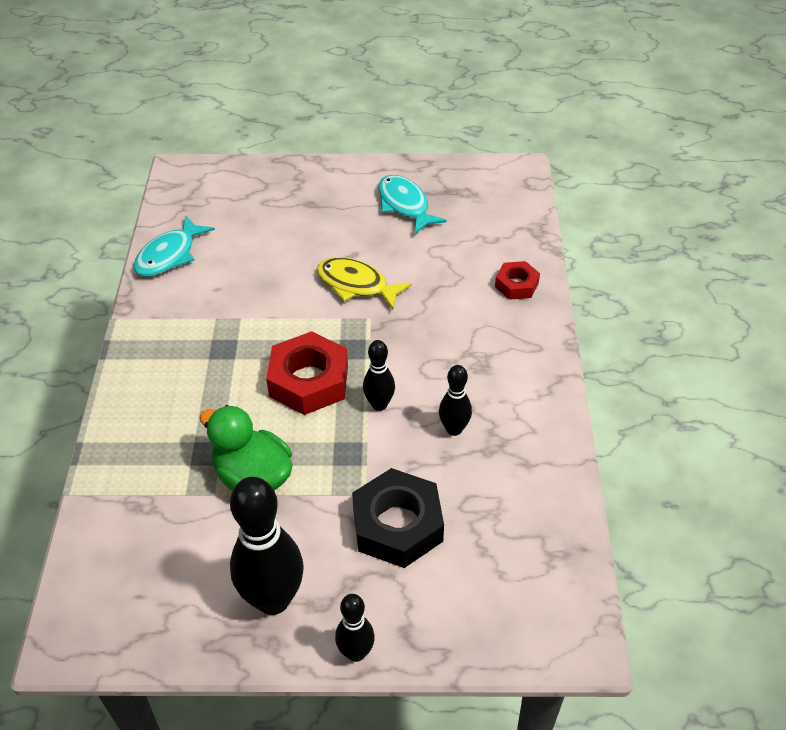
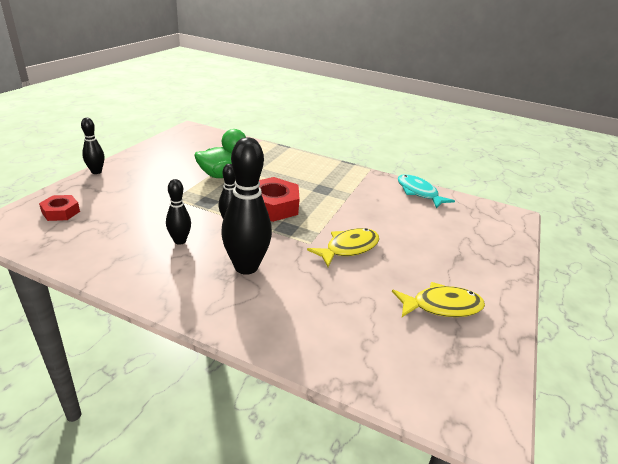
camera: 110 degrees right, 15 degrees down
(273, 599) = (150, 163): black bowling pin -> black bowling pin (246, 267)
(397, 525) = (142, 201): black nut -> none
(405, 205) = (441, 306): turquoise fish -> yellow fish
(516, 285) = (291, 332): red nut -> red nut (61, 212)

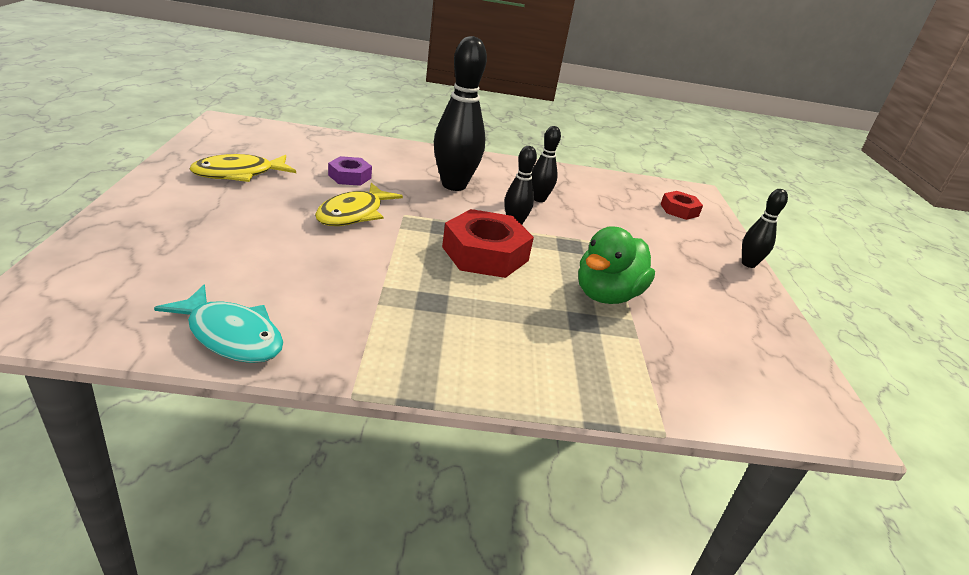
camera: 155 degrees right, 0 degrees up
(341, 291) = (350, 176): none -> purple nut

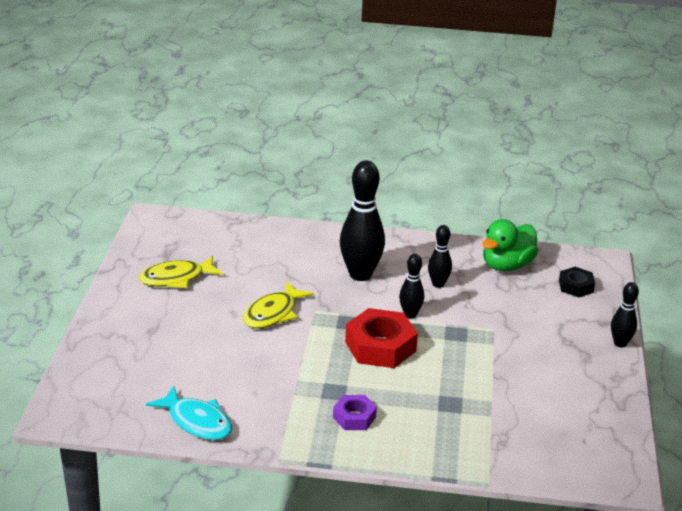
camera: 10 degrees right, 0 degrees up
(350, 176) = (268, 273): purple nut -> purple nut (354, 417)
(606, 295) = (476, 380): green duck -> green duck (507, 265)
(679, 210) = (575, 286): red nut -> black nut

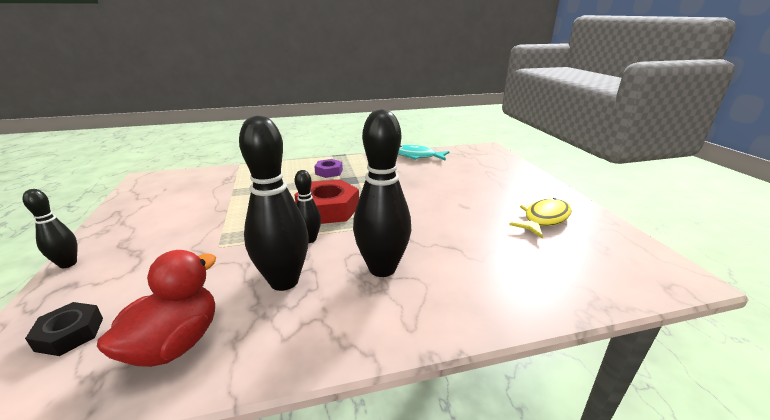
camera: 160 degrees right, 5 degrees down
(273, 313) = (433, 212): yellow fish -> none
(438, 284) = (284, 281): black bowling pin -> black bowling pin, size x1.88
(507, 265) = (175, 343): green duck -> red duck

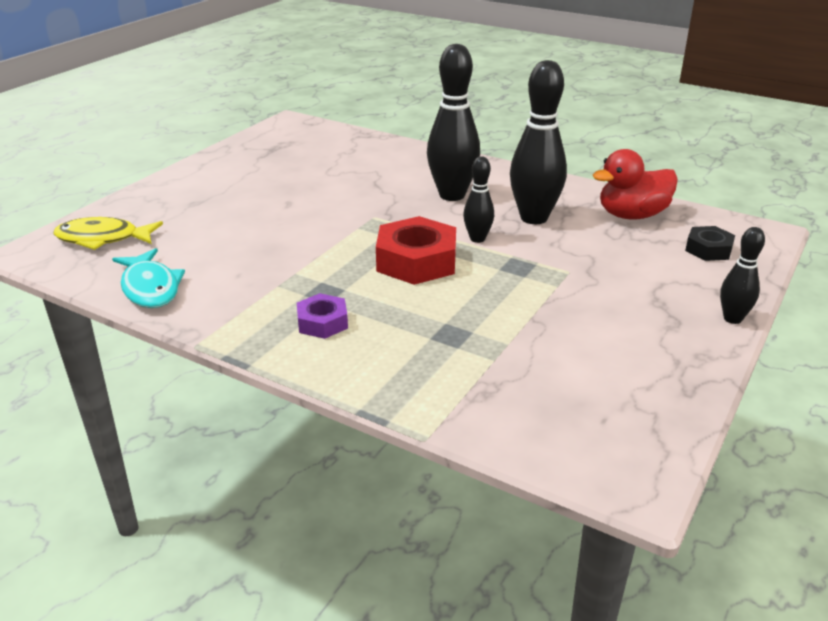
camera: 135 degrees left, 5 degrees up
(544, 219) = (262, 167): yellow fish -> yellow fish (103, 239)

